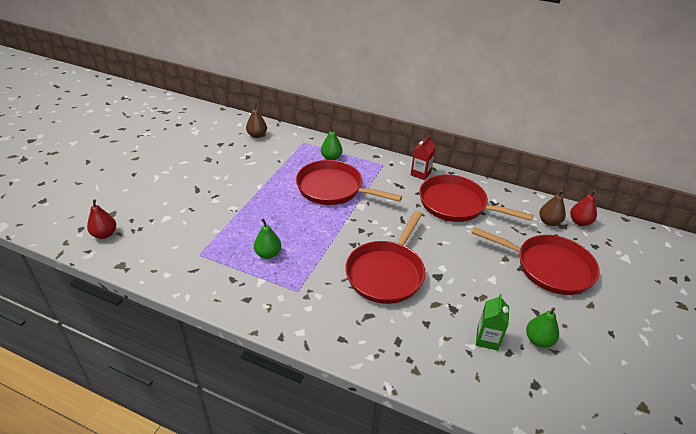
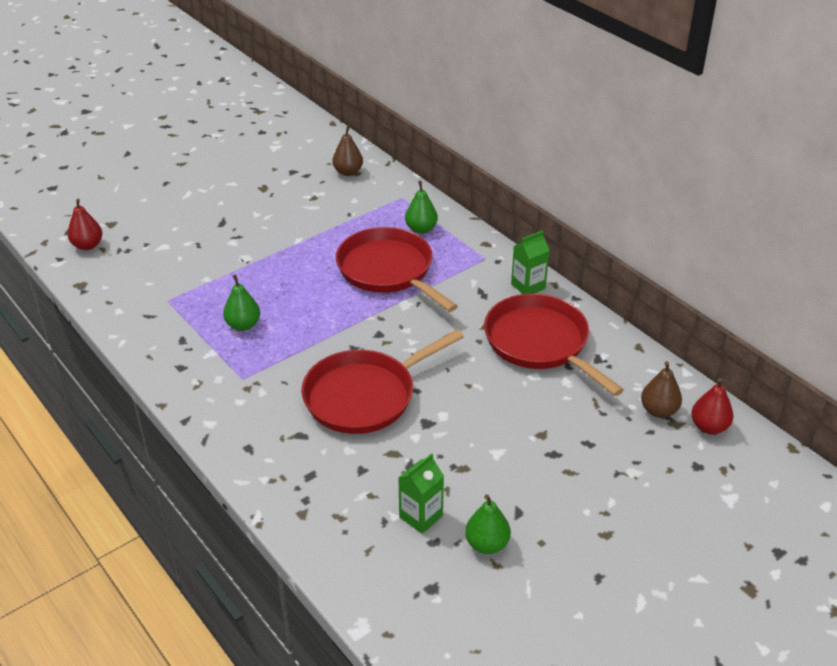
camera: 30 degrees right, 0 degrees up
(420, 173) = (528, 286): red carton -> green carton
(549, 267) = (594, 467): red pan -> none

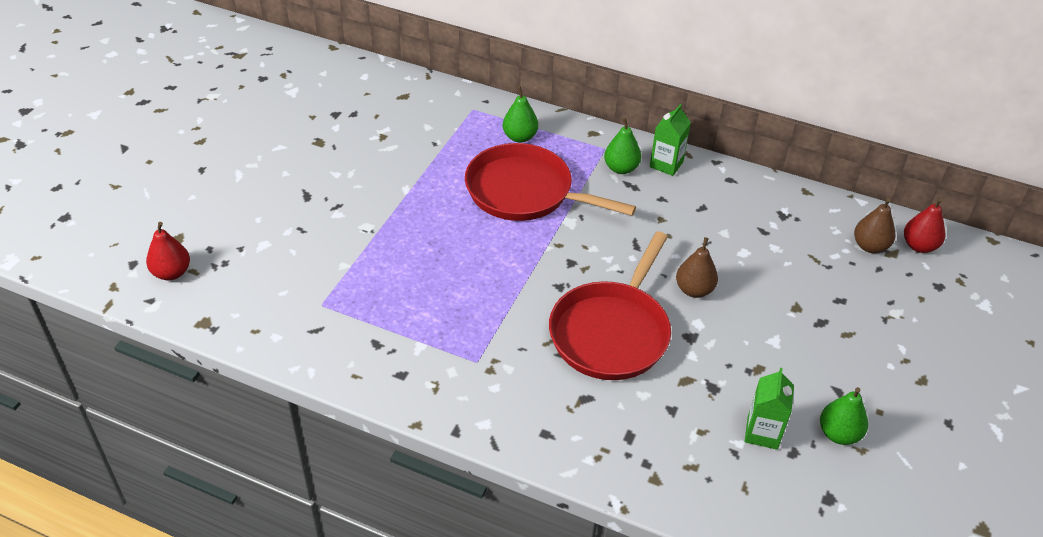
camera: 30 degrees left, 5 degrees up
(243, 325) = (428, 303): green pear -> green pear (621, 168)
(348, 172) = (395, 97): brown pear -> brown pear (694, 290)
(540, 343) = (723, 218): red pan -> none

